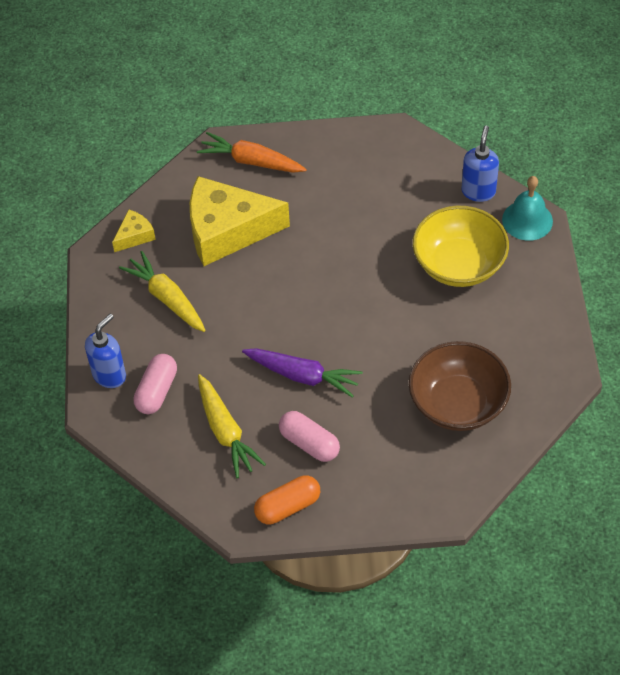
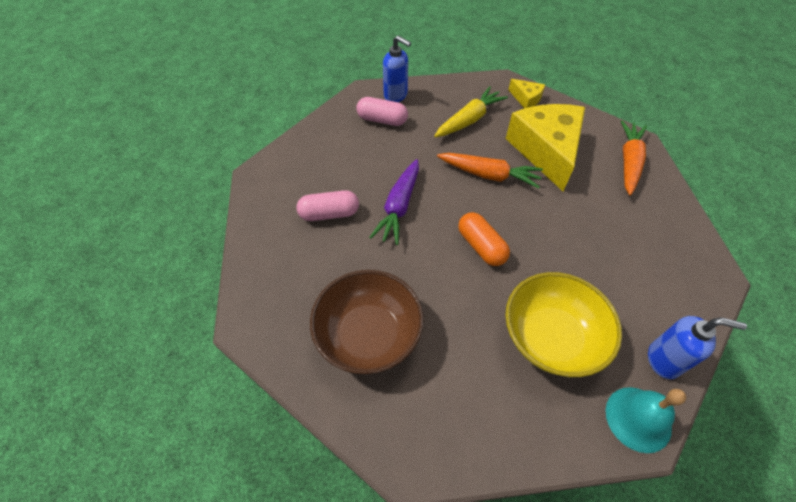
camera: 85 degrees right, 0 degrees up
(225, 431) = (344, 160): yellow carrot -> none
(261, 289) = (488, 175): none -> orange carrot
(287, 506) = (269, 201): orange capsule -> orange capsule (481, 246)
(309, 443) = (329, 214): pink capsule -> pink capsule turned 45 degrees clockwise

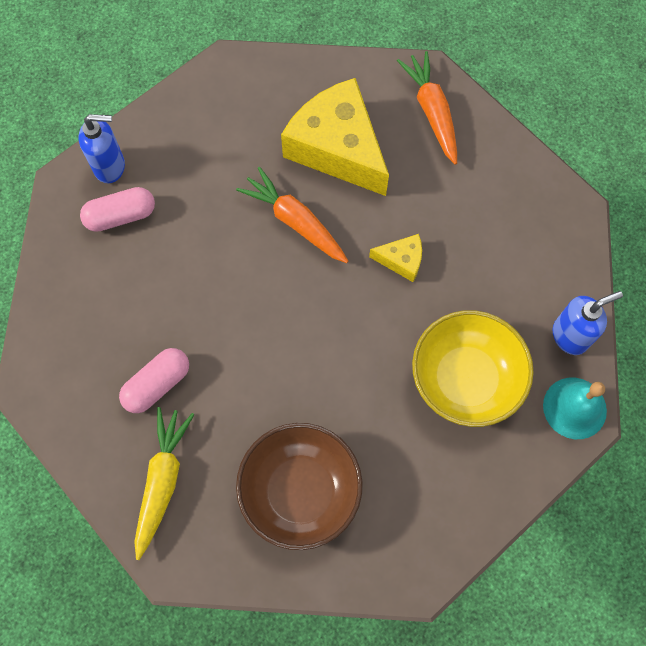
camera: 35 degrees left, 15 degrees up
(399, 206) = (227, 325): purple carrot -> none
(469, 120) = (224, 153): yellow carrot -> yellow carrot (162, 482)
(481, 246) = (344, 320): orange capsule -> none
(488, 175) = (295, 222): orange carrot -> orange carrot turned 120 degrees counterclockwise
(526, 99) = (271, 79): yellow cheese -> yellow cheese (401, 260)

